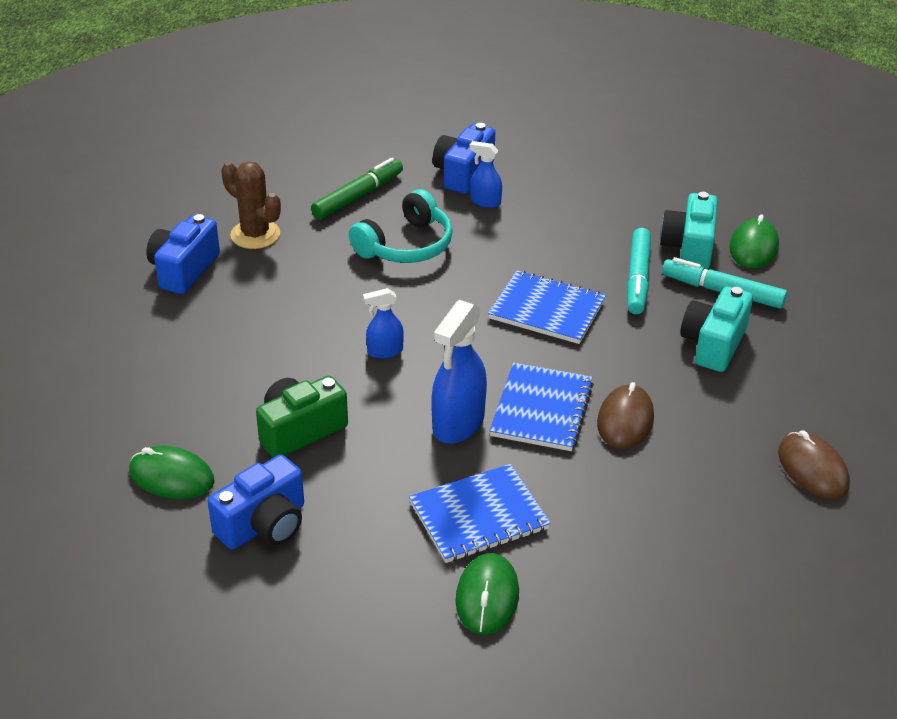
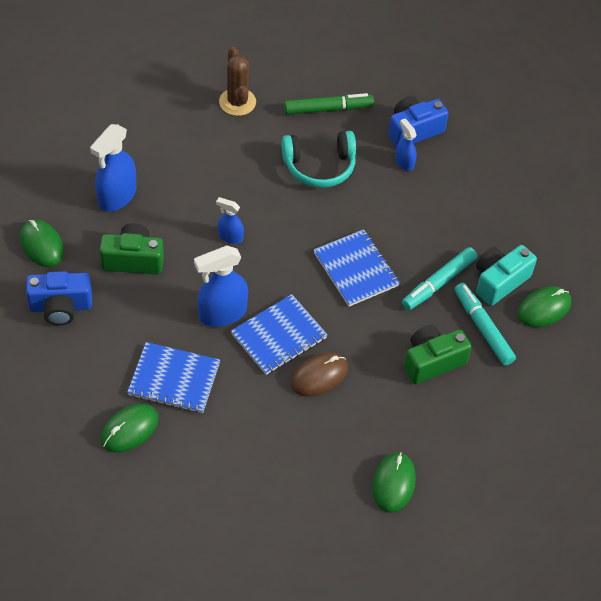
camera: 35 degrees right, 15 degrees up
(184, 270) = (172, 104): blue camera -> none
(213, 382) = (117, 196): none -> blue spray bottle
(713, 344) = (432, 361): turquoise camera -> green camera
(812, 469) = (393, 483): brown mouse -> green mouse

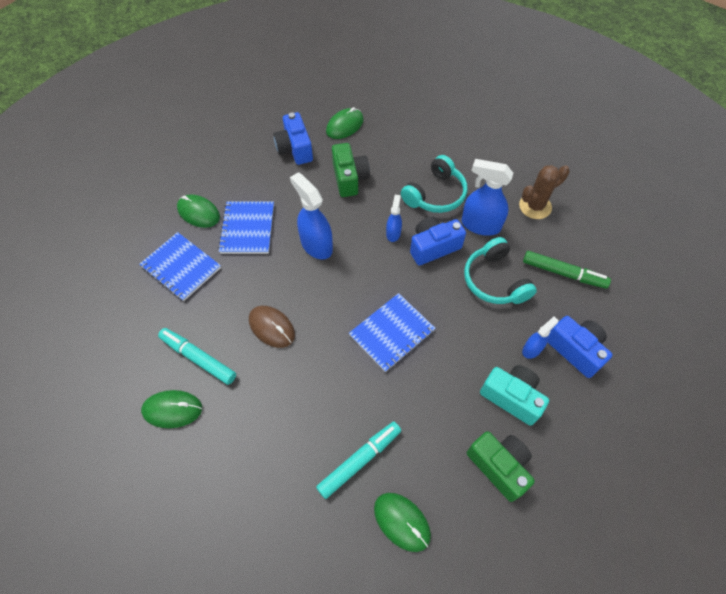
camera: 80 degrees right, 5 degrees up
(117, 196) = (404, 155): blue spray bottle -> blue spray bottle (480, 225)
(189, 183) = (435, 194): none -> turquoise headphones
(261, 205) = (433, 247): none -> blue camera
(279, 336) = (305, 289): blue notebook -> blue notebook (181, 267)
(328, 109) = (563, 273): green marker -> green marker turned 45 degrees counterclockwise
(432, 361) = (308, 419): green camera -> green camera (499, 466)
(439, 283) = (400, 408): turquoise marker -> turquoise marker (198, 358)
(499, 281) = (421, 467): turquoise camera -> turquoise camera (511, 397)

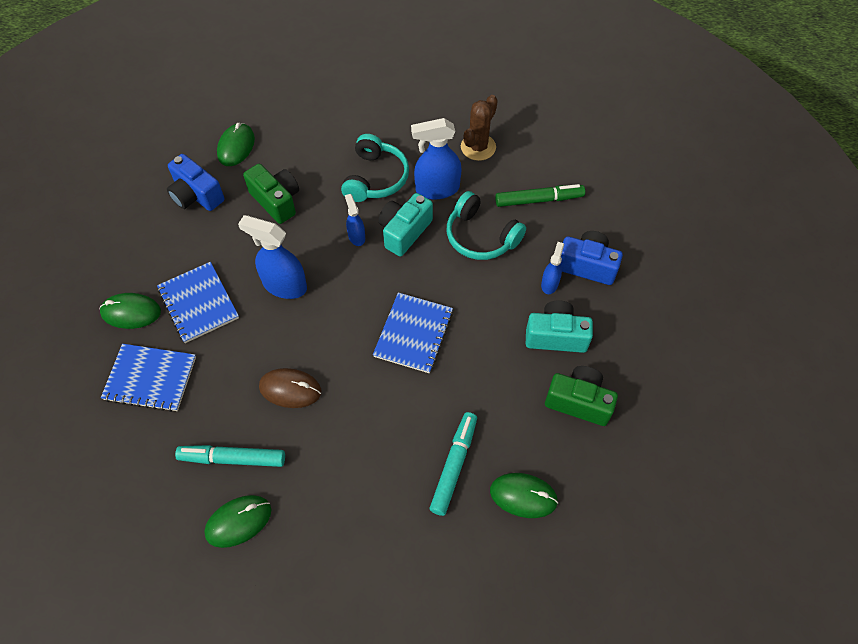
camera: 30 degrees left, 0 degrees up
(433, 247) = (404, 232): blue camera -> turquoise camera

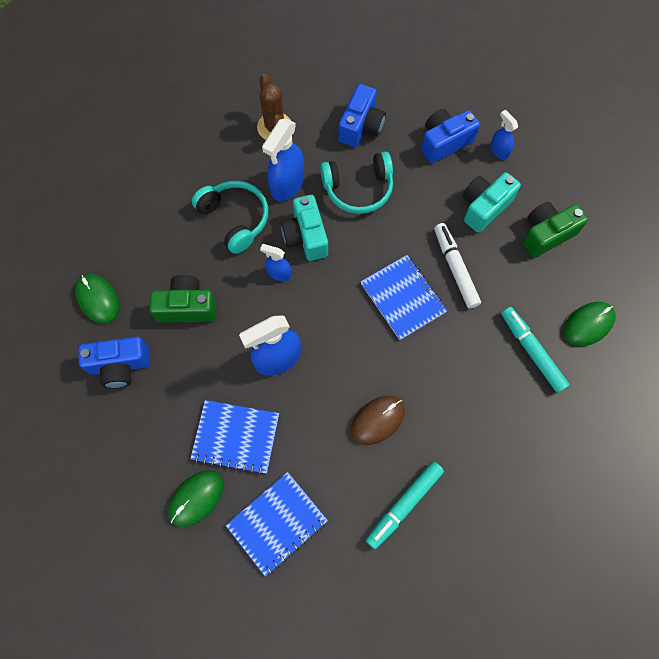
camera: 50 degrees left, 10 degrees up
(238, 521) = (461, 536): green mouse -> none
(476, 353) = (455, 268): none -> white marker
(538, 200) = (361, 126): green marker -> blue camera
(549, 284) = (438, 177): blue spray bottle -> blue spray bottle (499, 150)

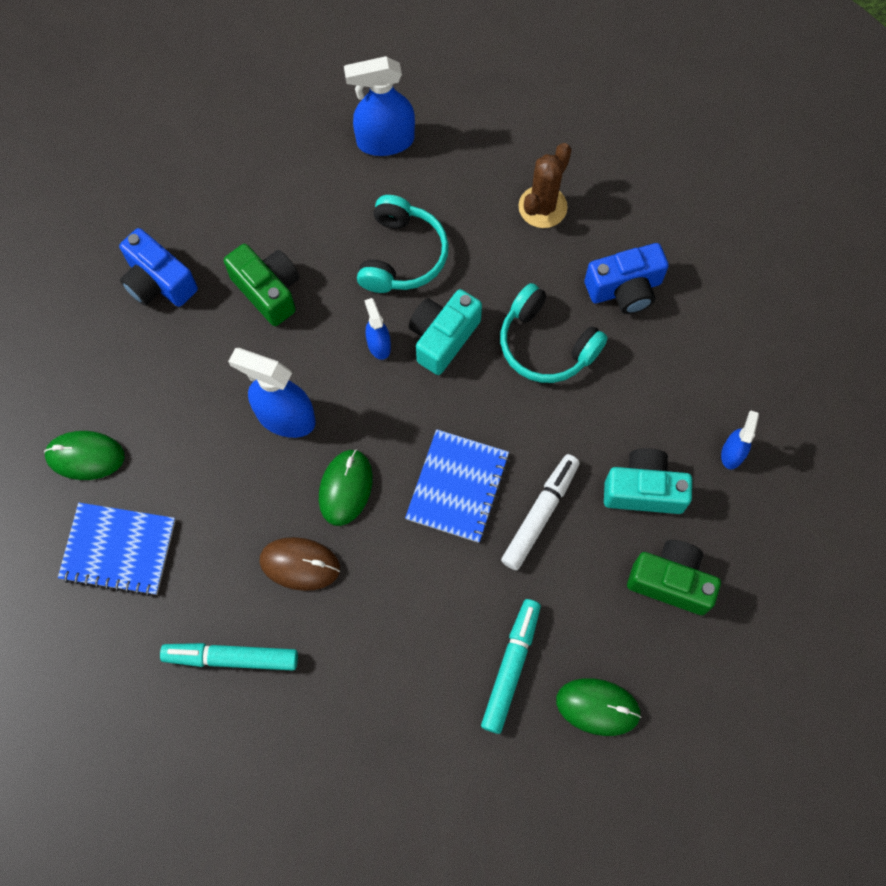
camera: 50 degrees right, 0 degrees up
(98, 299) = (208, 206): green mouse -> green mouse (345, 488)
(236, 437) = (173, 443): blue notebook -> none
(287, 184) = (486, 272): blue spray bottle -> blue spray bottle (385, 141)
(444, 142) = (687, 388): blue camera -> none

